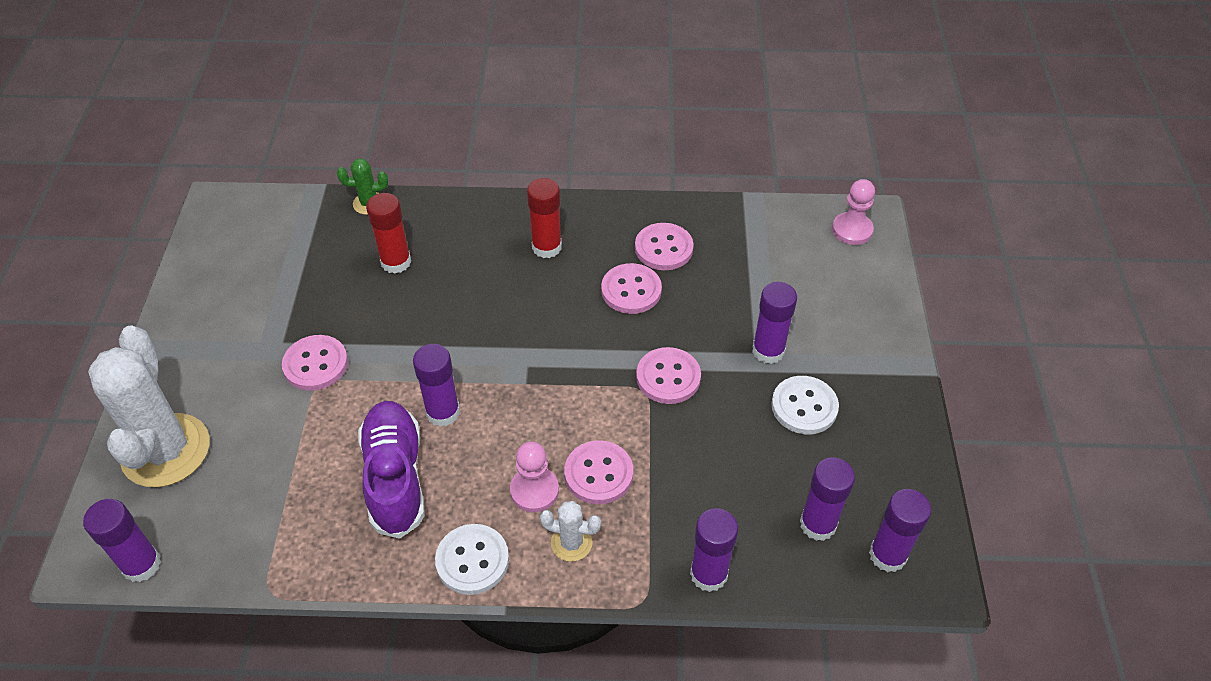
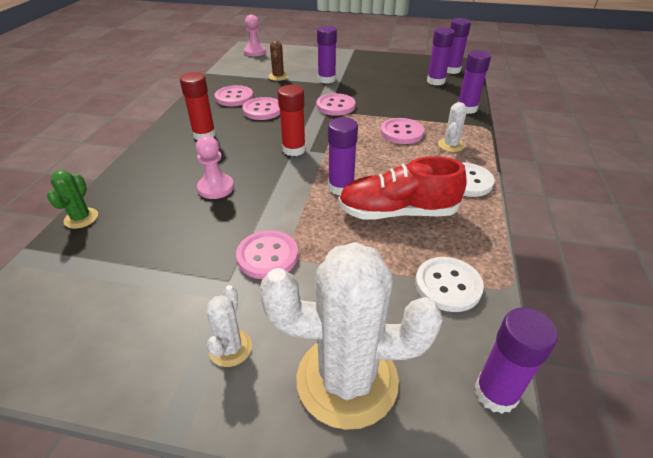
camera: 80 degrees left, 10 degrees down
(204, 363) = (230, 348): none -> white cactus
(395, 477) = (397, 212): purple shoe -> red shoe
(396, 262) = (170, 204): red glue stick -> red glue stick (294, 150)
(534, 490) = (412, 155): pink pawn -> pink pawn (216, 188)
(757, 284) = (278, 76): none -> brown cactus
(804, 406) = (365, 76): white button -> white button (448, 285)

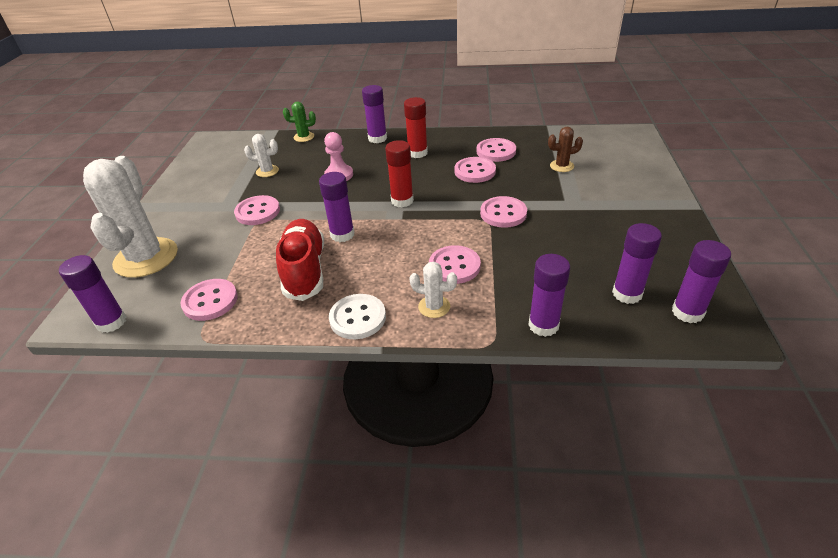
camera: 85 degrees right, 0 degrees up
(230, 348) = (183, 213): white cactus -> white cactus (267, 171)
(255, 52) = (624, 139): pink pawn -> none
(326, 79) = (574, 198): purple glue stick -> purple glue stick (377, 138)
(448, 285) = (210, 301): white button -> pink button

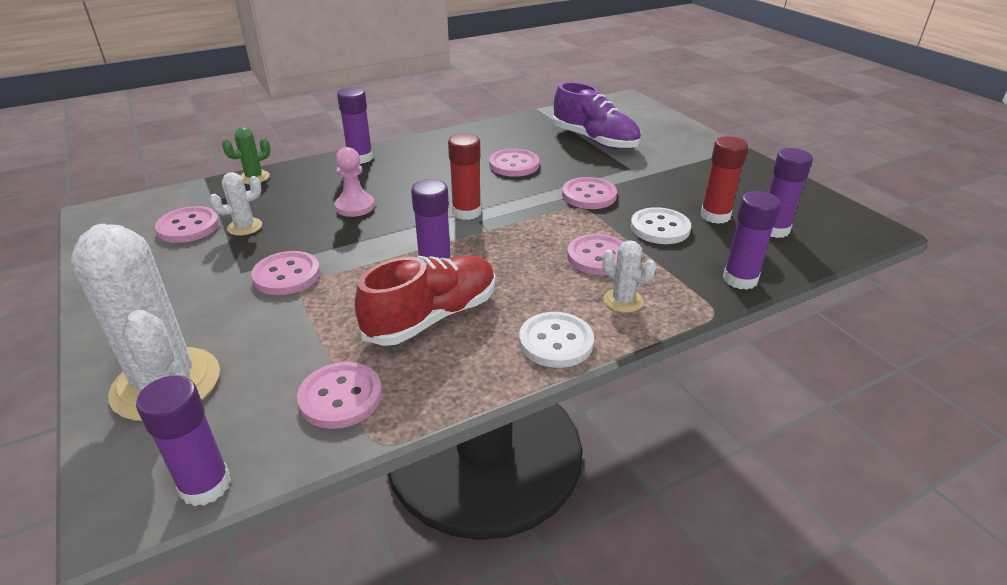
camera: 35 degrees left, 5 degrees down
(304, 270) = (432, 317): red shoe -> red shoe turned 90 degrees clockwise
(417, 153) = (428, 162): red glue stick -> red glue stick (715, 216)
(434, 307) = (623, 301): white cactus -> white cactus turned 60 degrees clockwise
(496, 151) = (514, 142): pink button -> pink button (188, 227)
(528, 259) = (660, 228): none -> white button
(561, 166) = (594, 140): brown cactus -> purple shoe
(687, 312) = (832, 228): purple glue stick -> none

